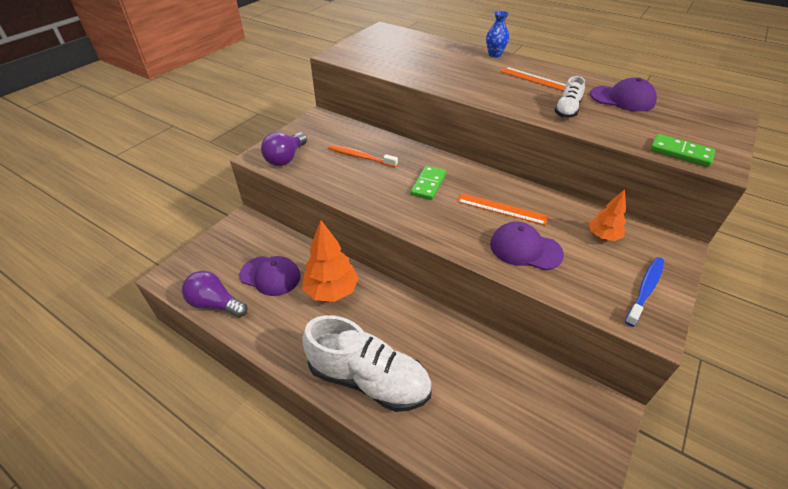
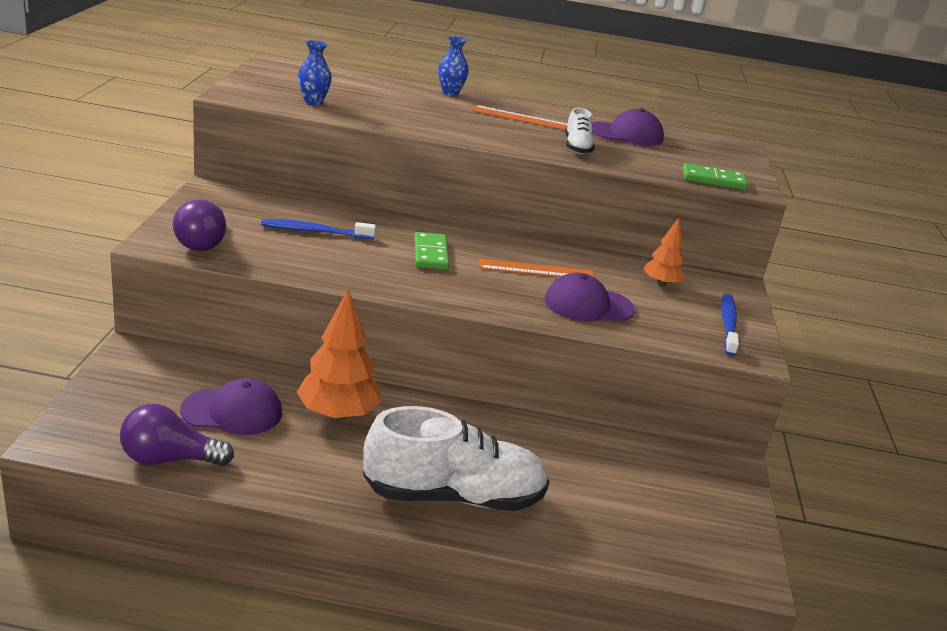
camera: 30 degrees left, 15 degrees down
(360, 157) = (315, 231): orange toothbrush -> blue toothbrush
(386, 61) = (313, 101): none -> blue vase

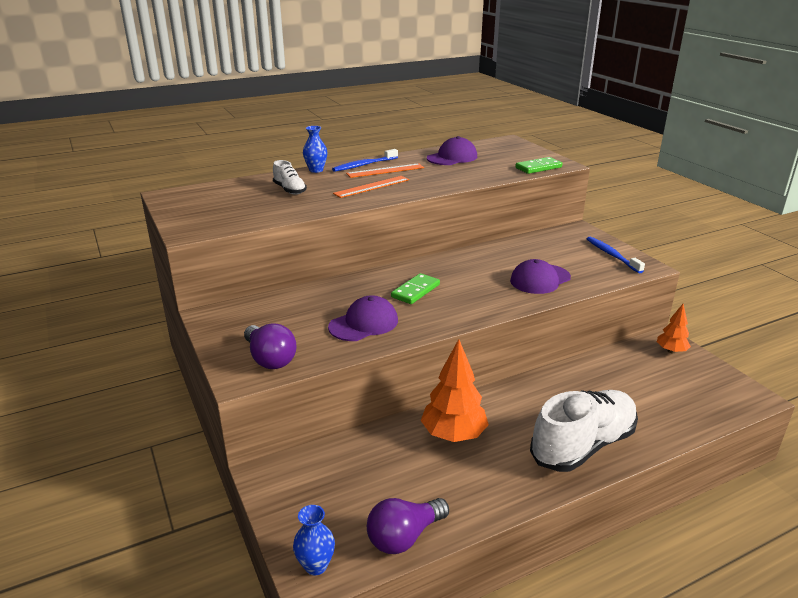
camera: 30 degrees left, 0 degrees up
(232, 411) = (393, 475): purple cap -> purple cap (364, 323)
(313, 101) = (249, 213): blue vase -> blue vase (316, 565)
(315, 231) = (327, 312): blue toothbrush -> blue toothbrush (364, 165)
(431, 254) = (415, 291): green domino -> green domino turned 75 degrees clockwise
(536, 270) = (483, 271): orange ruler -> orange ruler (372, 186)
(577, 147) = (446, 177): white shoe -> white shoe (289, 190)
(661, 284) = (549, 247): orange tree -> orange tree (671, 351)

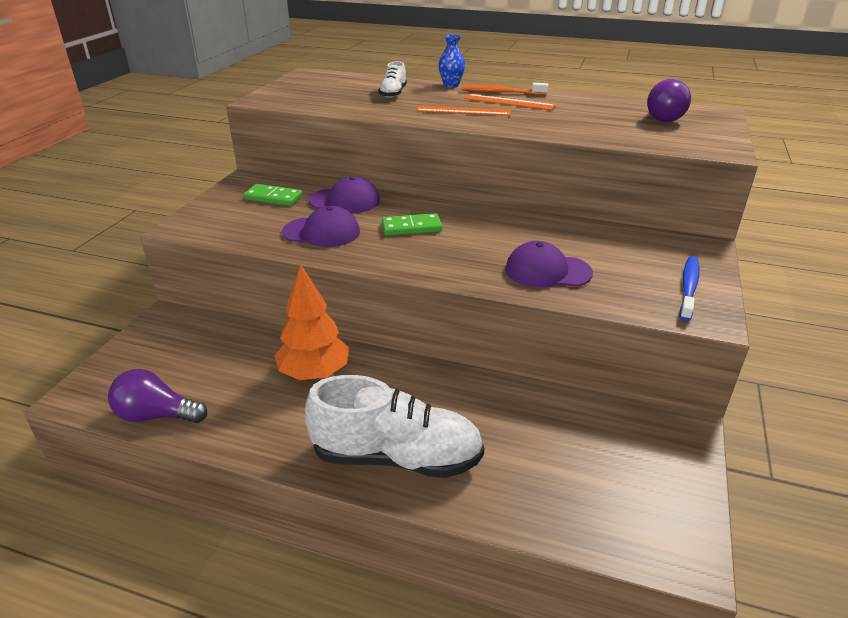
camera: 45 degrees right, 5 degrees up
(270, 359) = (218, 224): purple light bulb -> purple light bulb (663, 117)
(316, 565) = (88, 391): blue vase -> none
(364, 165) = (501, 92): blue toothbrush -> orange toothbrush
(452, 157) = (605, 109): purple cap -> purple cap (345, 201)
(538, 167) = (683, 145): green domino -> green domino (273, 197)
(671, 351) = (670, 444): orange tree -> none

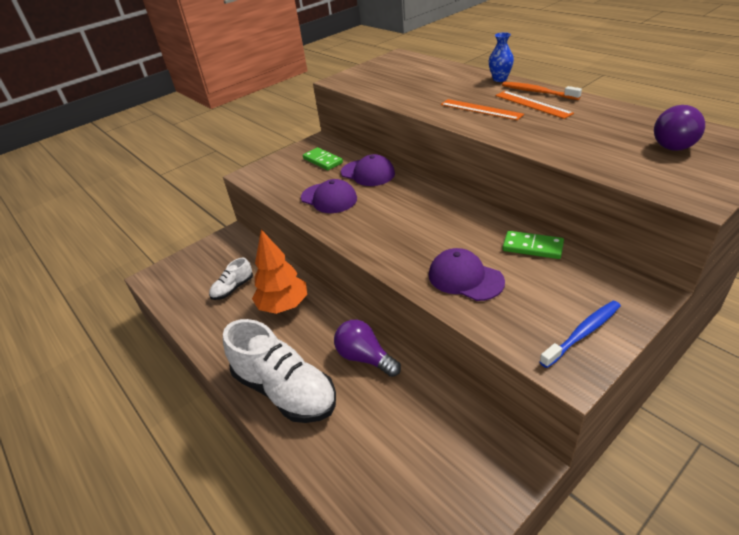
camera: 35 degrees right, 5 degrees up
(156, 415) = (179, 305): purple light bulb -> purple light bulb (365, 358)
(393, 94) = (441, 84): white shoe -> white shoe (233, 288)
(411, 227) = (394, 208): green domino -> green domino (532, 247)

